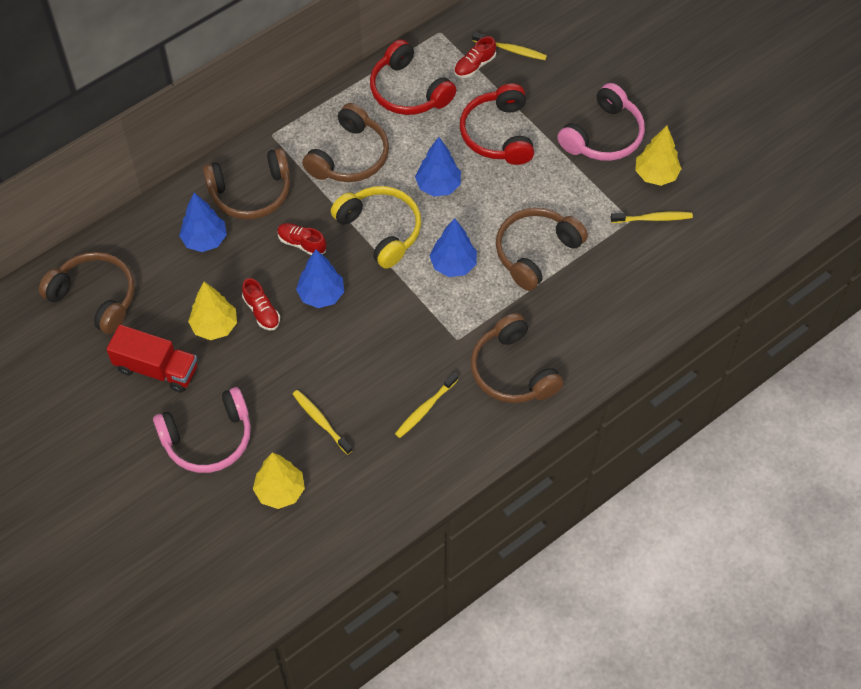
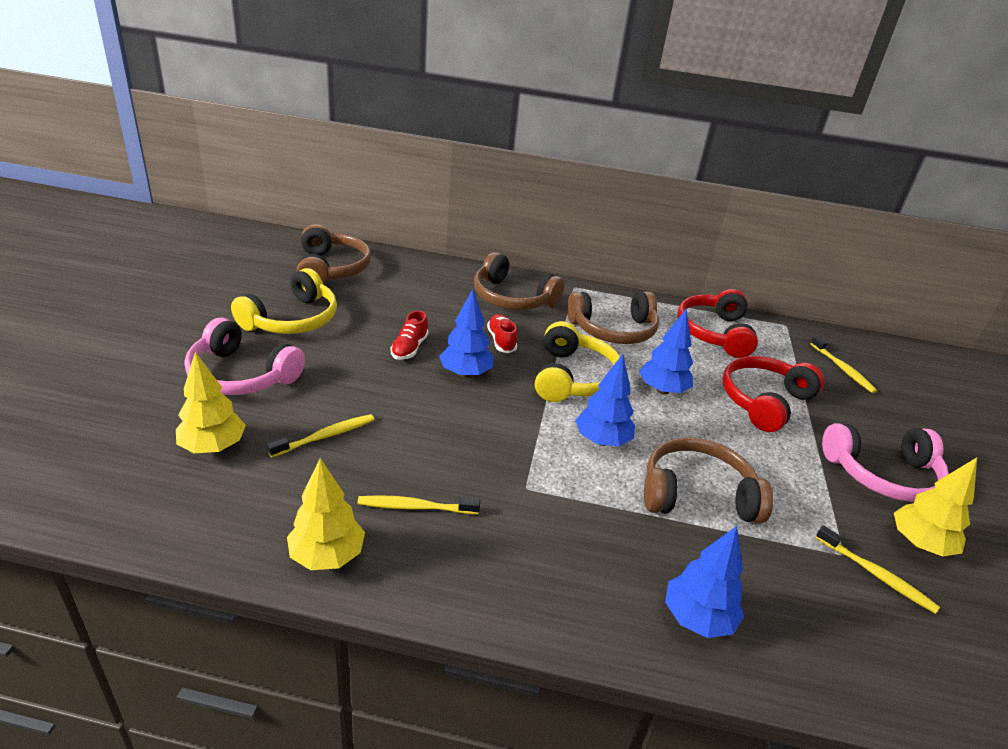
camera: 45 degrees right, 25 degrees down
(156, 369) = (292, 319): red truck -> yellow headphones
(205, 240) = (442, 294): blue tree -> blue tree (697, 619)
(215, 326) = (366, 331): yellow tree -> yellow tree (327, 556)
(321, 421) = (326, 436): yellow toothbrush -> yellow toothbrush turned 45 degrees clockwise
(474, 66) = (794, 356): red shoe -> none
(512, 371) = (541, 557): brown headphones -> none

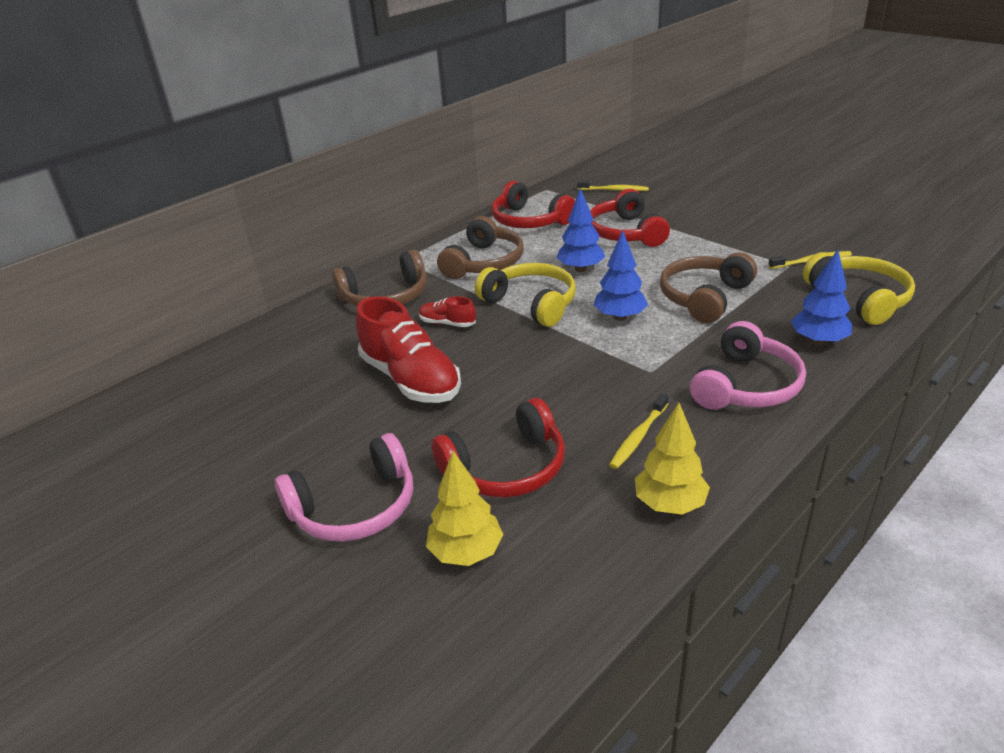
camera: 50 degrees left, 0 degrees up
(292, 319) = (283, 446): yellow headphones -> yellow headphones (859, 298)
(326, 436) = (506, 467): yellow toothbrush -> red headphones
(331, 268) = (209, 394): brown headphones -> none
(409, 348) = (411, 379): red shoe -> red shoe, size x2.11
(465, 373) = (478, 357): blue tree -> none
(882, 474) = (727, 222): pink headphones -> pink headphones (746, 385)
(919, 544) = (793, 236): yellow tree -> none

